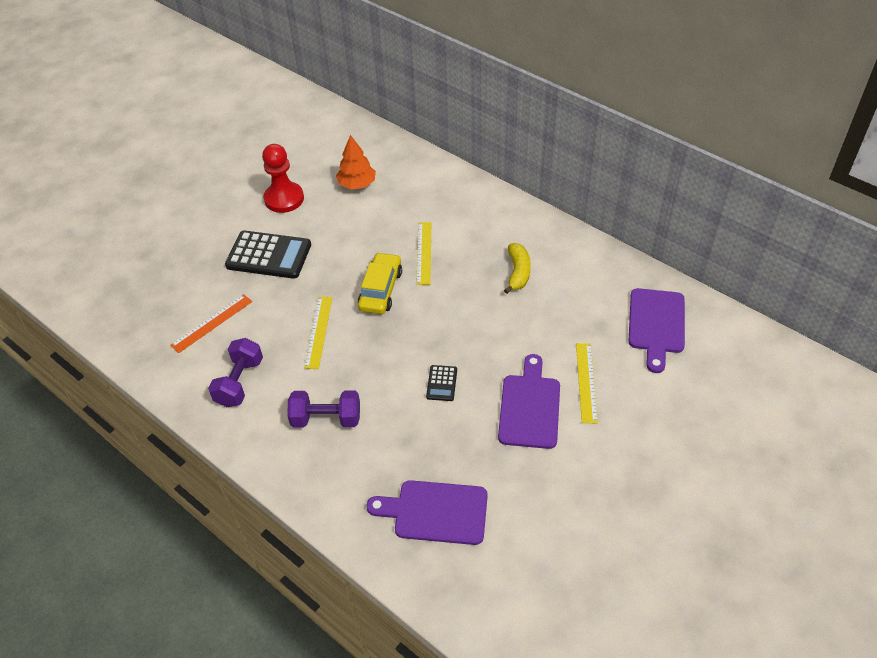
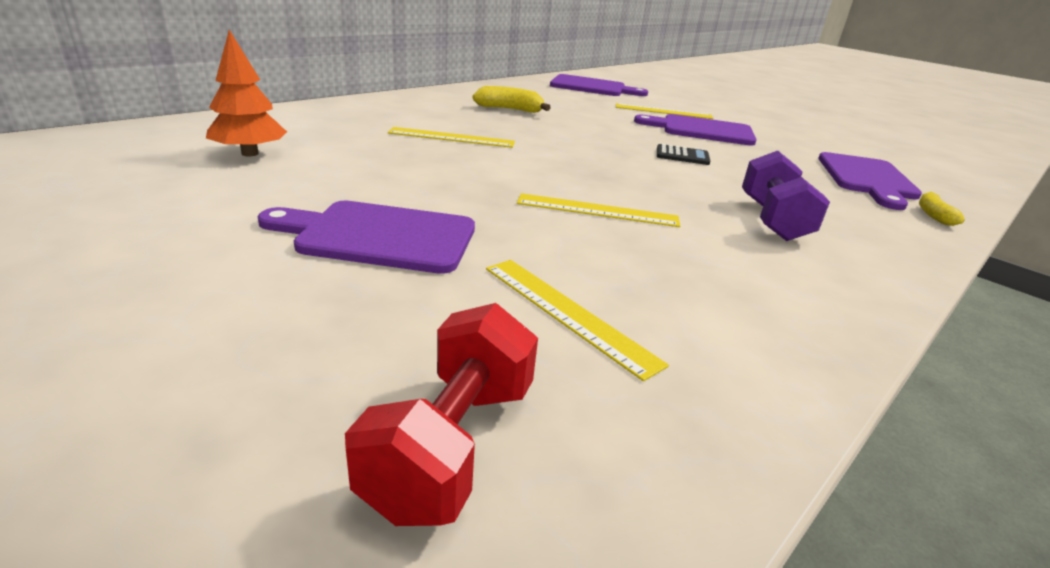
camera: 90 degrees left, 20 degrees down
(142, 301) = (452, 445): none -> red dumbbell
(212, 323) = (567, 313): orange ruler -> yellow ruler
(240, 382) = (730, 286): purple dumbbell -> none
(269, 255) = (379, 236): black calculator -> purple cutting board
(284, 199) = (208, 209): red pawn -> none
(362, 530) = (933, 215): none -> yellow banana
(380, 290) = (515, 165): yellow car -> none

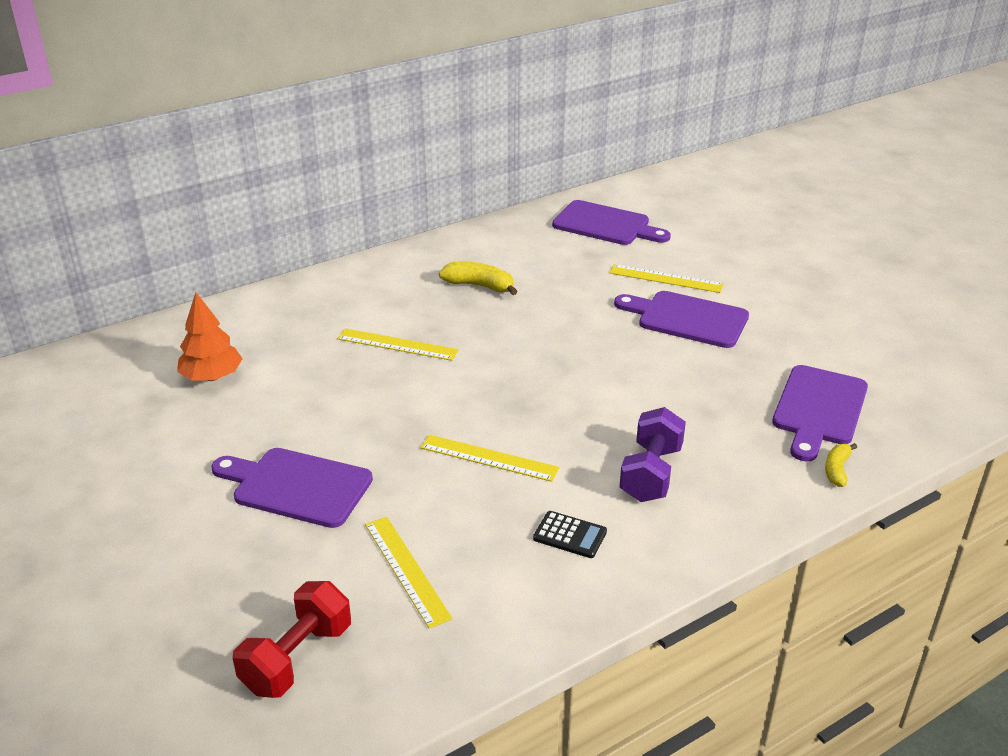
camera: 15 degrees right, 5 degrees up
(682, 156) = (628, 371): black calculator -> black calculator (570, 535)

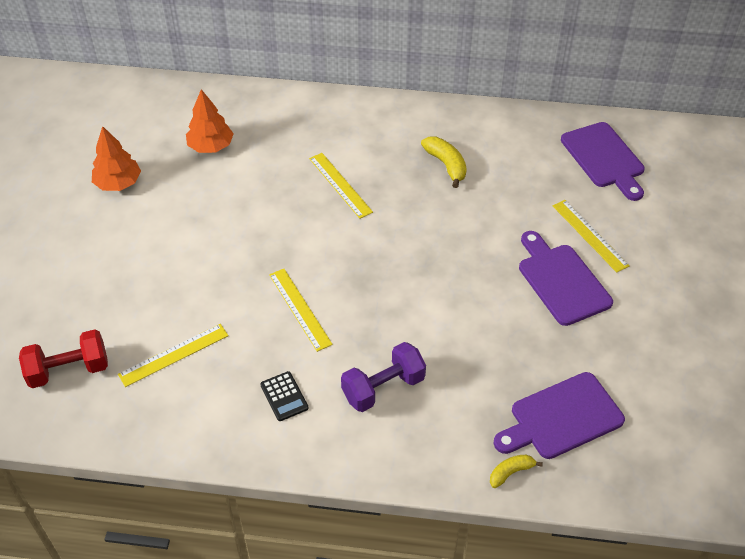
camera: 40 degrees right, 15 degrees up
(135, 458) = (118, 183): none -> orange tree
(296, 486) = (177, 257): purple cutting board -> none
(406, 570) = (174, 355): yellow ruler -> yellow ruler turned 45 degrees clockwise

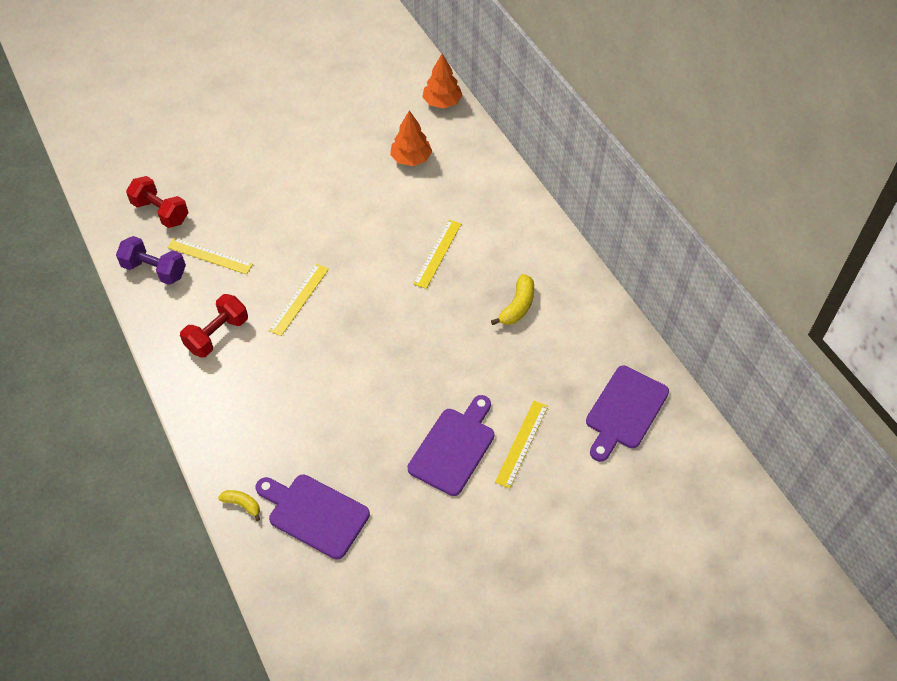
camera: 55 degrees right, 5 degrees up
(118, 183) = (333, 134): orange tree -> orange tree (442, 102)
(284, 396) = (217, 335): black calculator -> red dumbbell
(383, 388) = (264, 387): purple dumbbell -> purple dumbbell (154, 270)

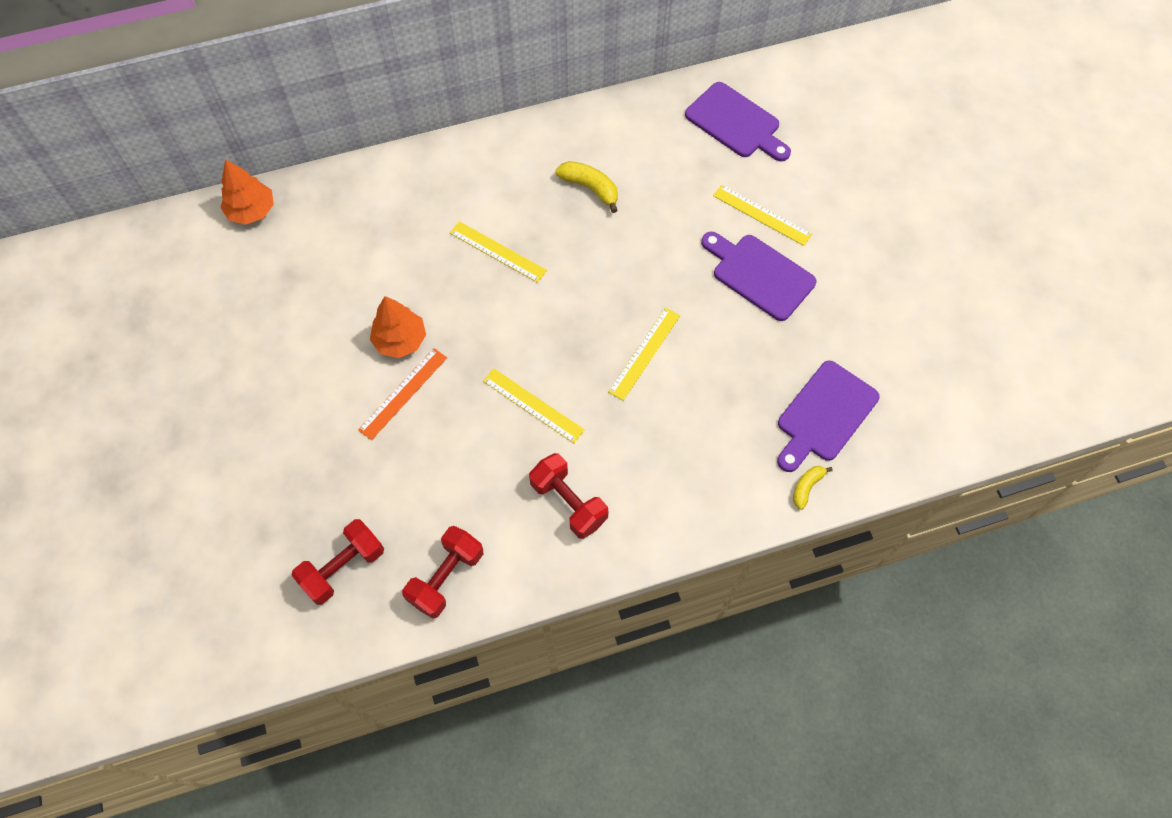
camera: 80 degrees left, 10 degrees up
(154, 270) = (446, 577): purple dumbbell -> red dumbbell
(210, 256) = (438, 506): yellow ruler -> yellow ruler (644, 353)
(300, 218) = (403, 393): none -> orange ruler
(411, 159) = (338, 258): orange tree -> orange tree (400, 340)

